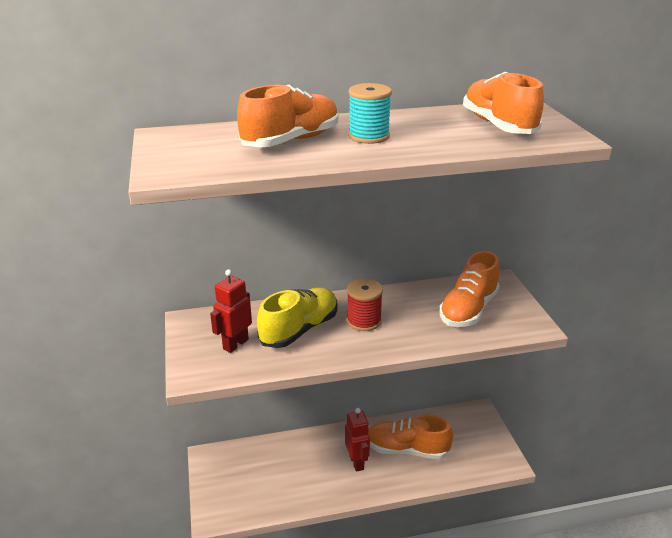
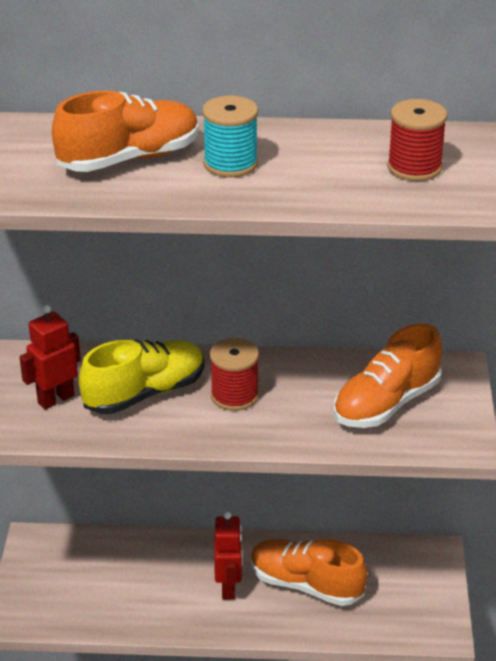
camera: 15 degrees right, 5 degrees up
(498, 125) = (414, 167): orange shoe -> red spool

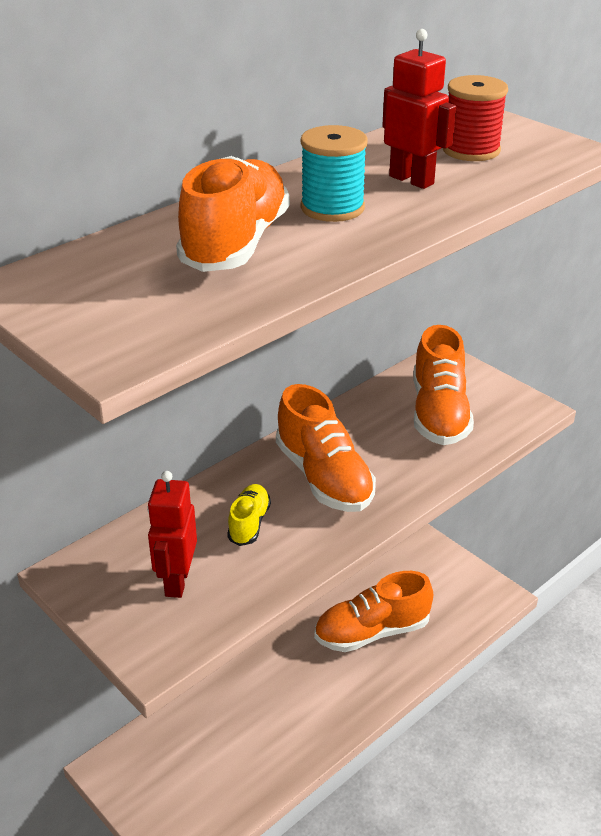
camera: 45 degrees left, 0 degrees up
(145, 393) = (249, 523): yellow shoe -> yellow shoe, size x0.52
(228, 587) = (321, 678): red robot -> red robot (411, 180)
(234, 395) = (324, 477): red spool -> orange shoe

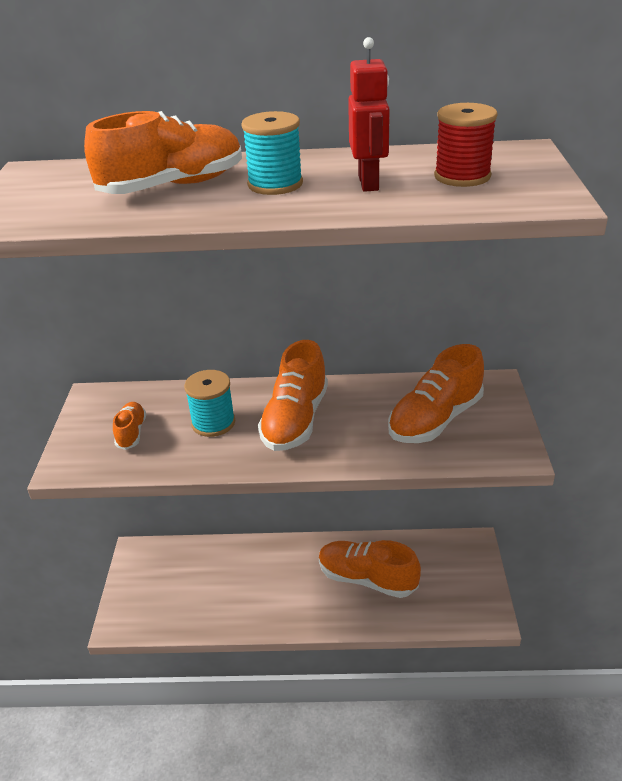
camera: 45 degrees right, 0 degrees up
(177, 581) = (131, 433): red robot -> orange shoe
(249, 523) = (213, 423): yellow shoe -> turquoise spool

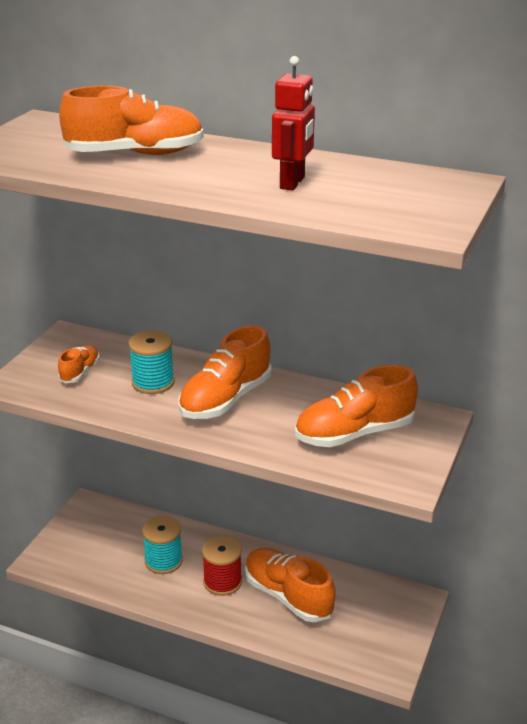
camera: 20 degrees right, 5 degrees down
(275, 184) = (216, 168): turquoise spool -> turquoise spool (163, 561)
(462, 176) = (379, 193): red spool -> red spool (222, 582)

